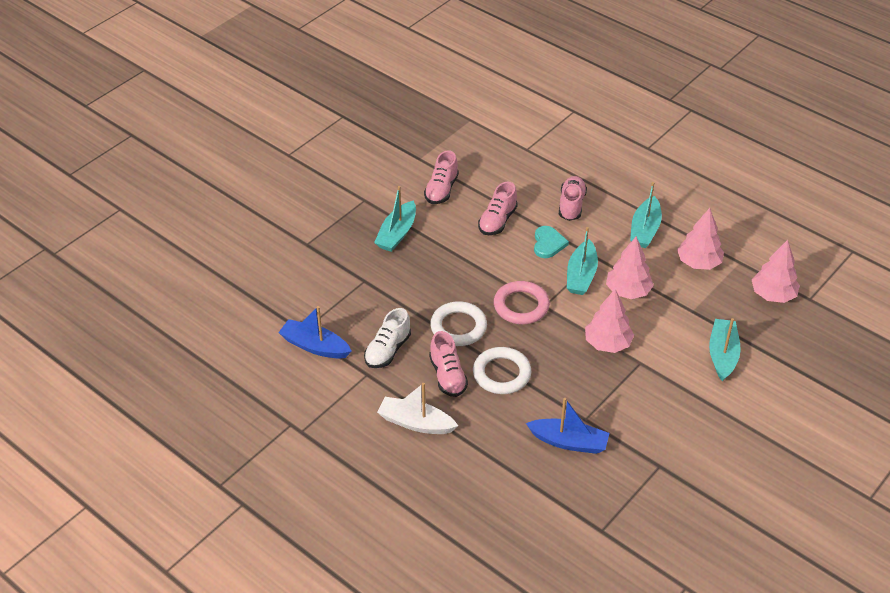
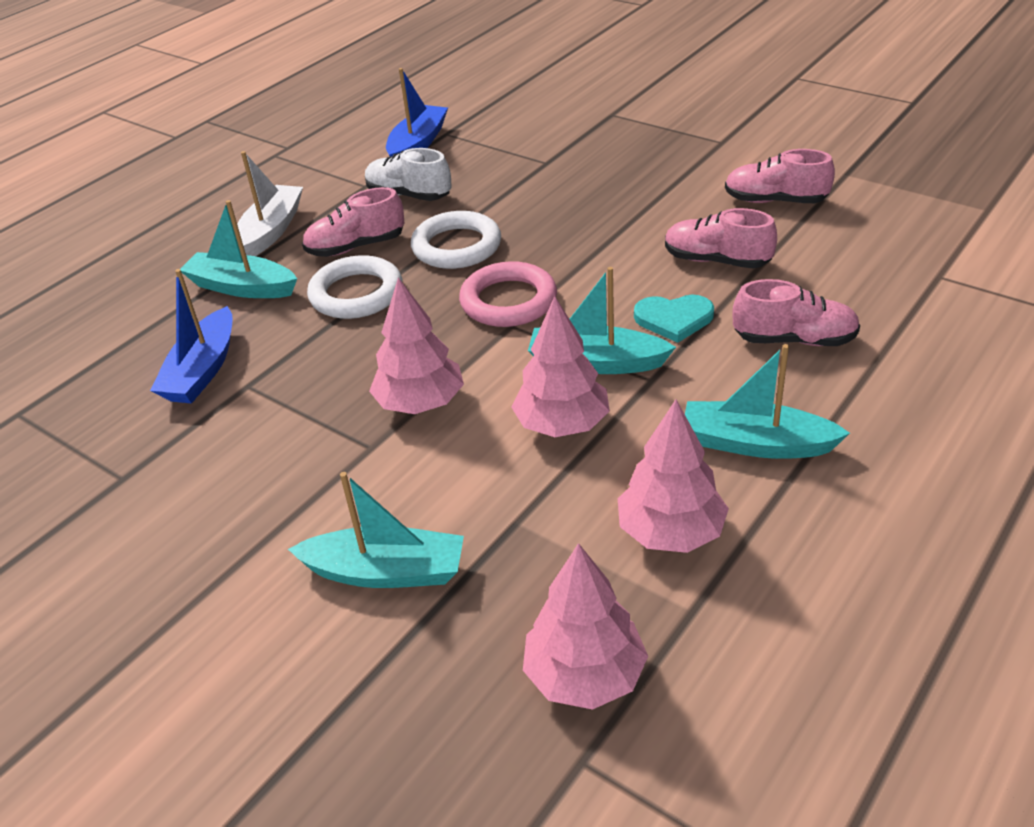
camera: 90 degrees right, 5 degrees down
(397, 234) = (654, 175): turquoise boat -> turquoise boat (242, 287)

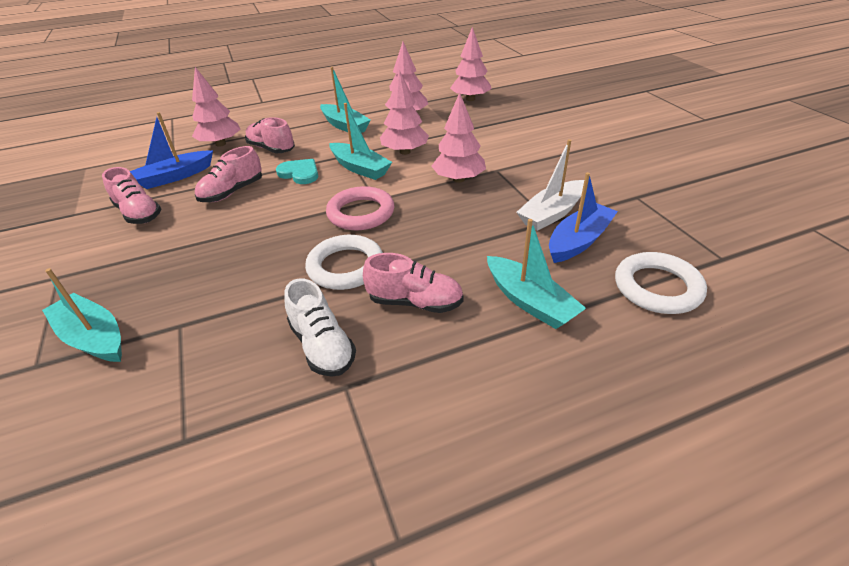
camera: 150 degrees left, 0 degrees up
(271, 230) = (476, 363): white boat -> white boat (552, 213)
(356, 294) = (445, 257): white ring -> white ring (657, 287)
(386, 571) = (517, 132): turquoise boat -> turquoise boat (93, 337)
(417, 144) = (231, 436): blue boat -> blue boat (174, 177)
(716, 261) = (232, 192): pink shoe -> pink shoe turned 75 degrees clockwise
(894, 315) = (220, 144): none -> pink tree

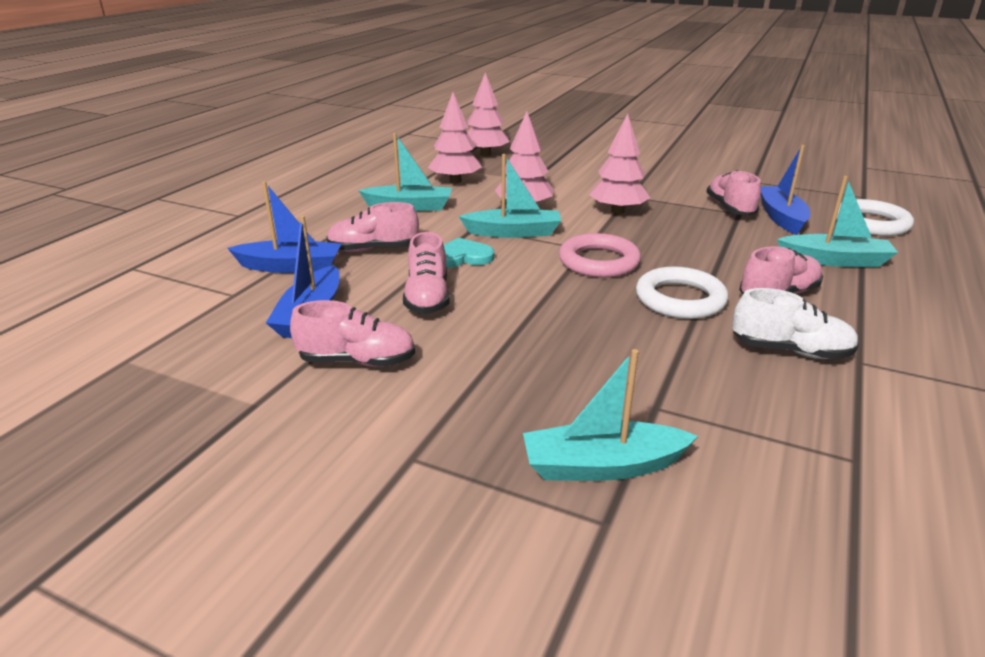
camera: 45 degrees left, 10 degrees down
(220, 144) = (290, 267): pink tree -> blue boat
(552, 213) = (730, 208): white boat -> pink shoe

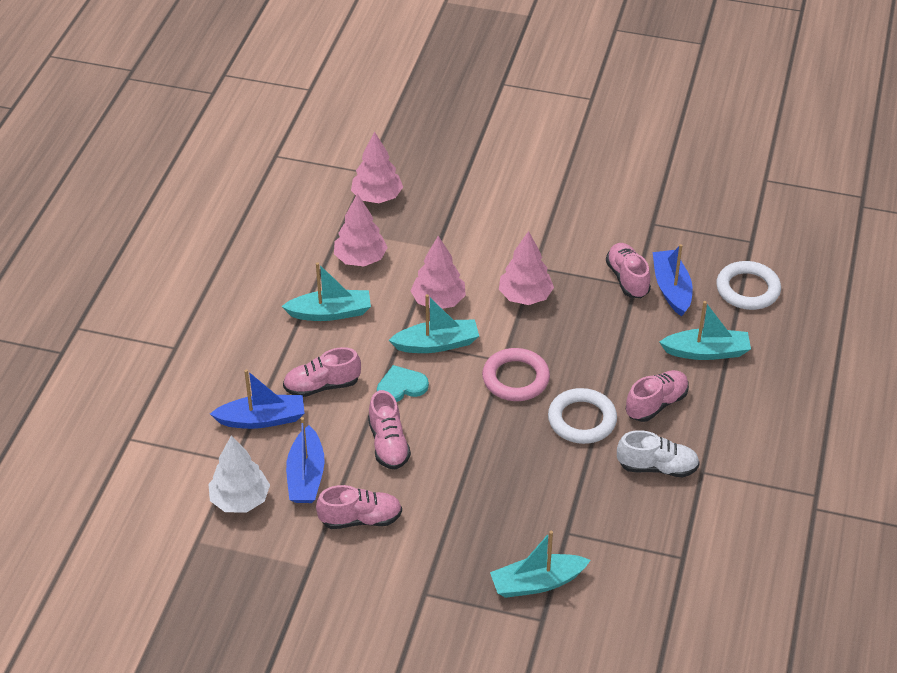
camera: 10 degrees left, 15 degrees up
(214, 327) = (240, 500): none -> white tree

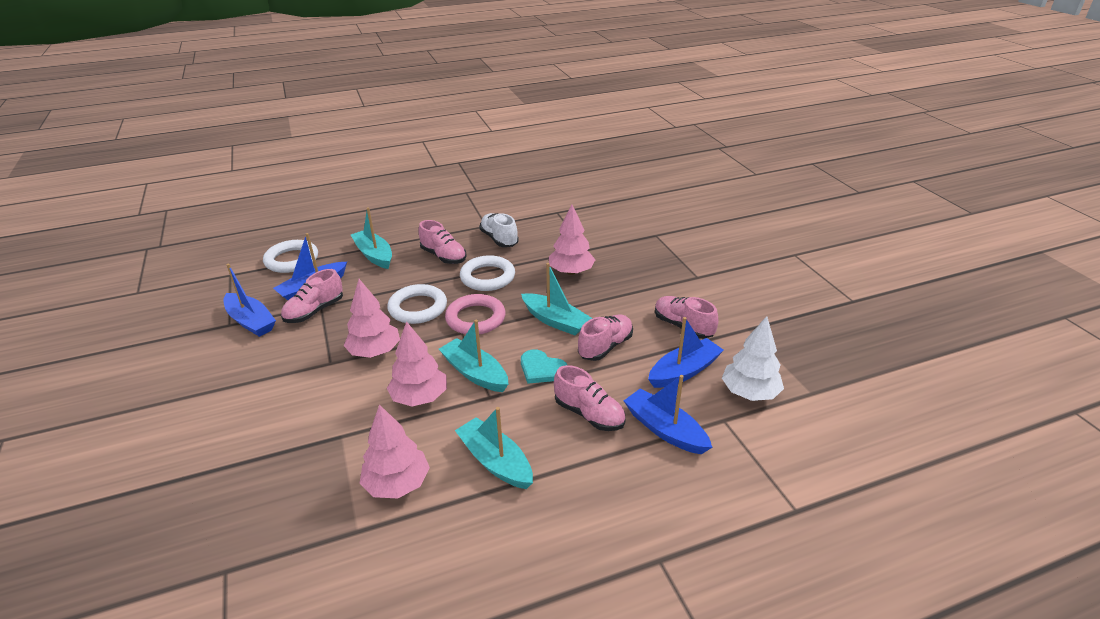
camera: 125 degrees left, 10 degrees down
(377, 197) = (275, 531): pink tree -> pink tree (571, 272)
(537, 583) = (635, 245): turquoise boat -> turquoise boat (555, 321)
(570, 347) = (418, 308): none -> white ring
(645, 237) = (251, 321): none -> blue boat
(656, 404) = (443, 256): pink shoe -> pink shoe turned 150 degrees counterclockwise

